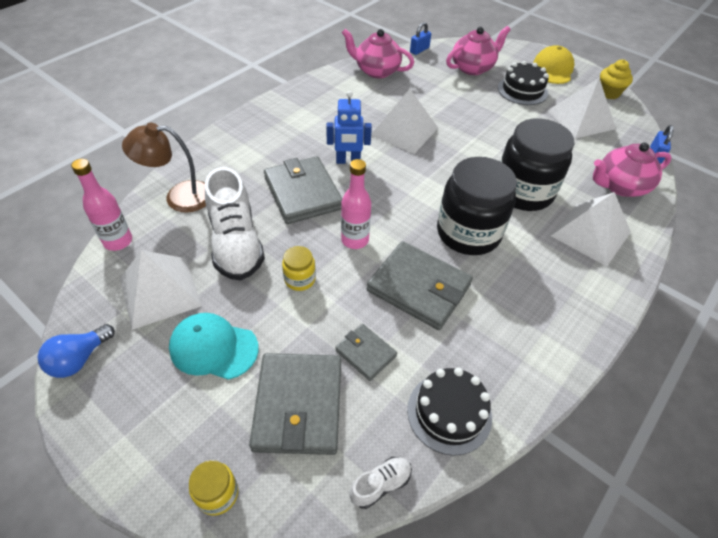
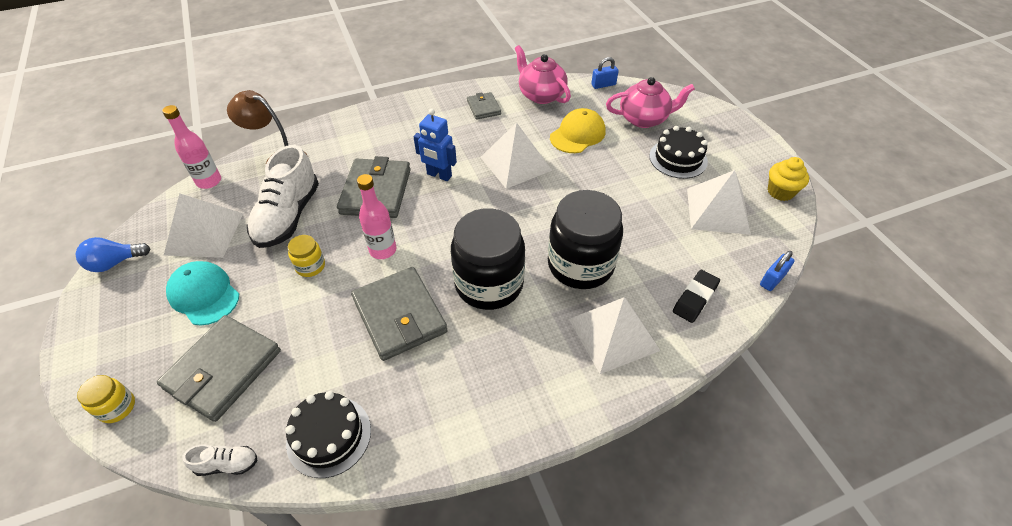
camera: 30 degrees right, 0 degrees up
(365, 353) = (307, 352): grey wallet -> grey wallet (483, 108)
(553, 69) = (736, 145): yellow cap -> yellow cap (577, 134)
(620, 186) = (695, 298): pink teapot -> black eraser

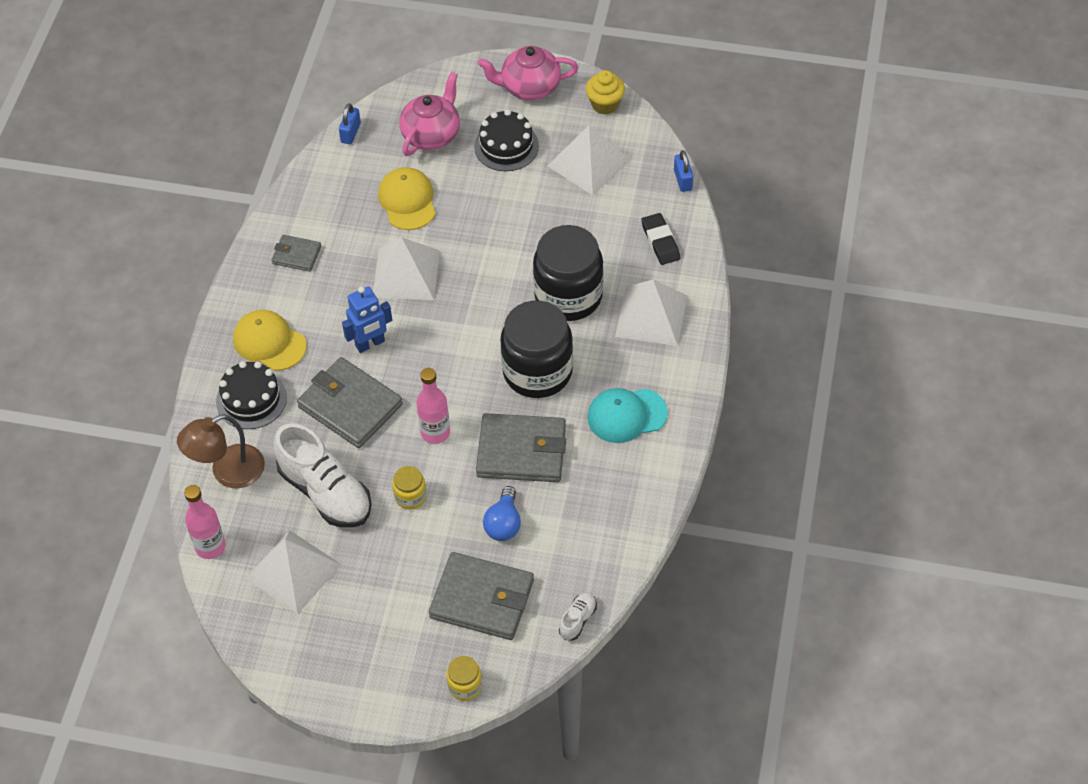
camera: 55 degrees left, 5 degrees up
(115, 263) = (275, 658): blue light bulb -> blue light bulb (503, 524)
(204, 295) = (380, 592): turquoise cap -> turquoise cap (626, 415)
(223, 369) = (482, 599): grey wallet -> grey wallet turned 45 degrees counterclockwise
(329, 436) = (601, 545): black cake -> black cake (251, 399)
(402, 129) = (269, 342): none -> yellow cap
(541, 95) = (319, 195): pink teapot -> pink teapot (529, 87)

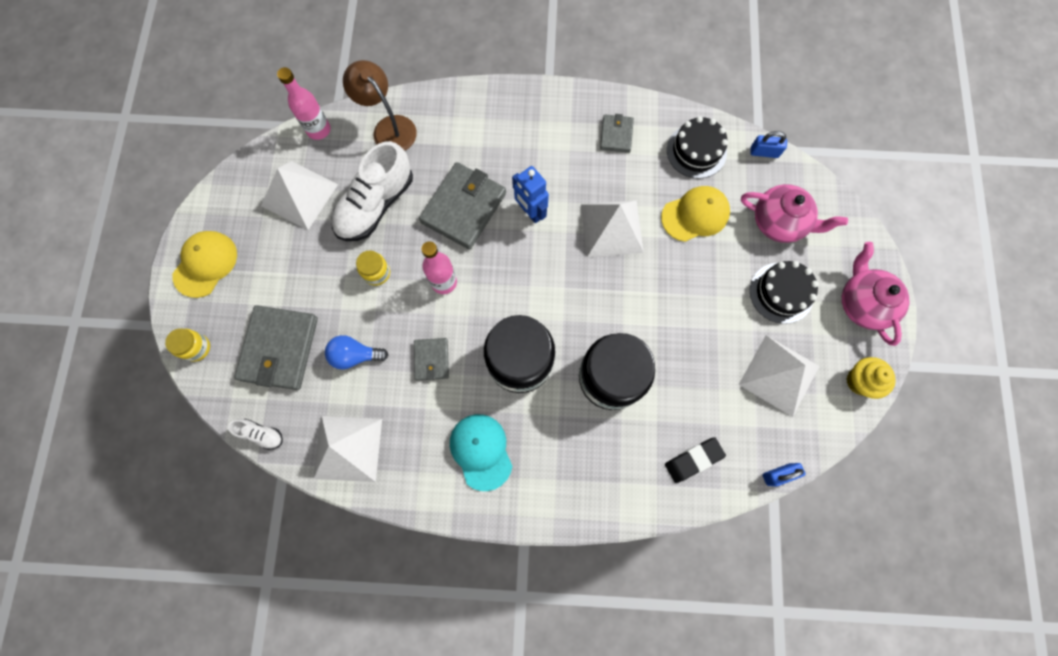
camera: 80 degrees right, 20 degrees up
(251, 399) = (461, 130): black cake -> black cake (696, 151)
(269, 342) = (520, 132): yellow cap -> yellow cap (205, 264)
(521, 451) = (431, 359): grey wallet -> grey wallet, size x0.53
(651, 315) = (600, 461): white pyramid -> white pyramid (348, 448)

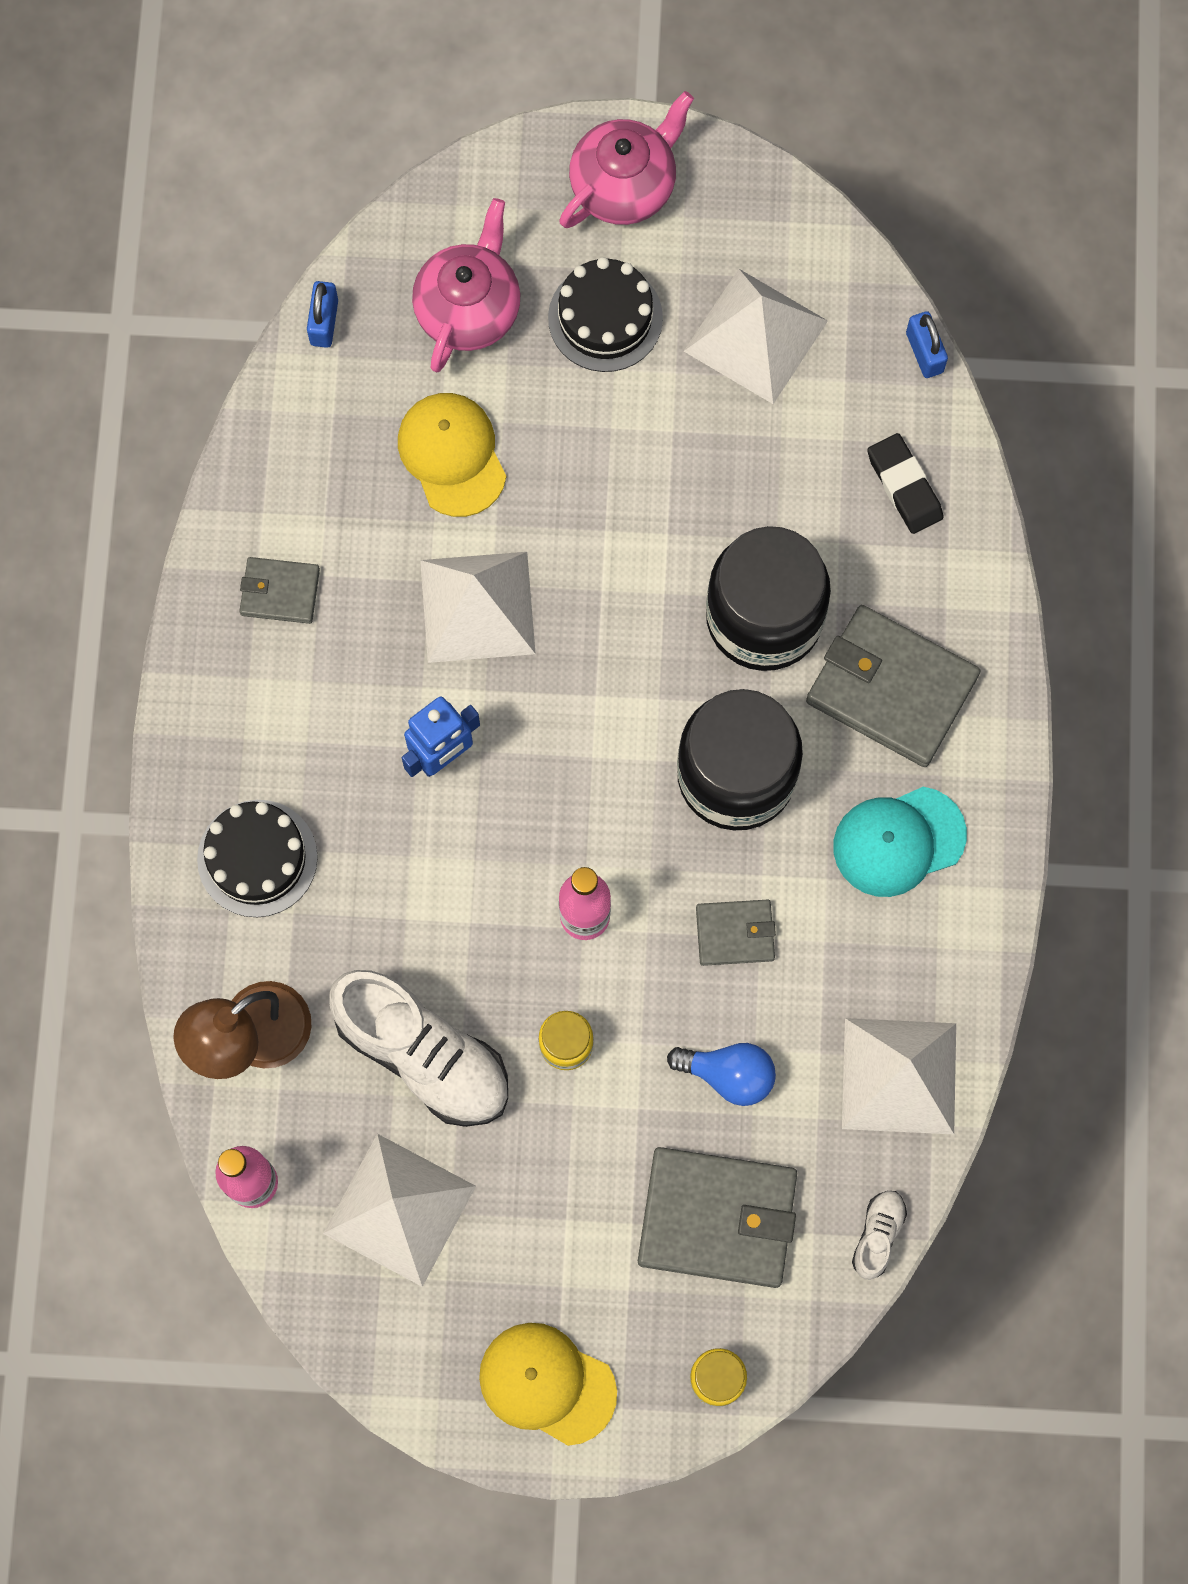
camera: 90 degrees left, 0 degrees up
(355, 355) = (728, 1075): blue light bulb -> blue light bulb turned 75 degrees counterclockwise
(463, 208) = (432, 883): grey wallet -> grey wallet (891, 688)
(696, 151) = (318, 444): black cake -> black cake (257, 858)
(859, 381) = (764, 206): yellow cupcake -> none
(862, 303) = (624, 185): pink teapot -> pink teapot turned 150 degrees clockwise

